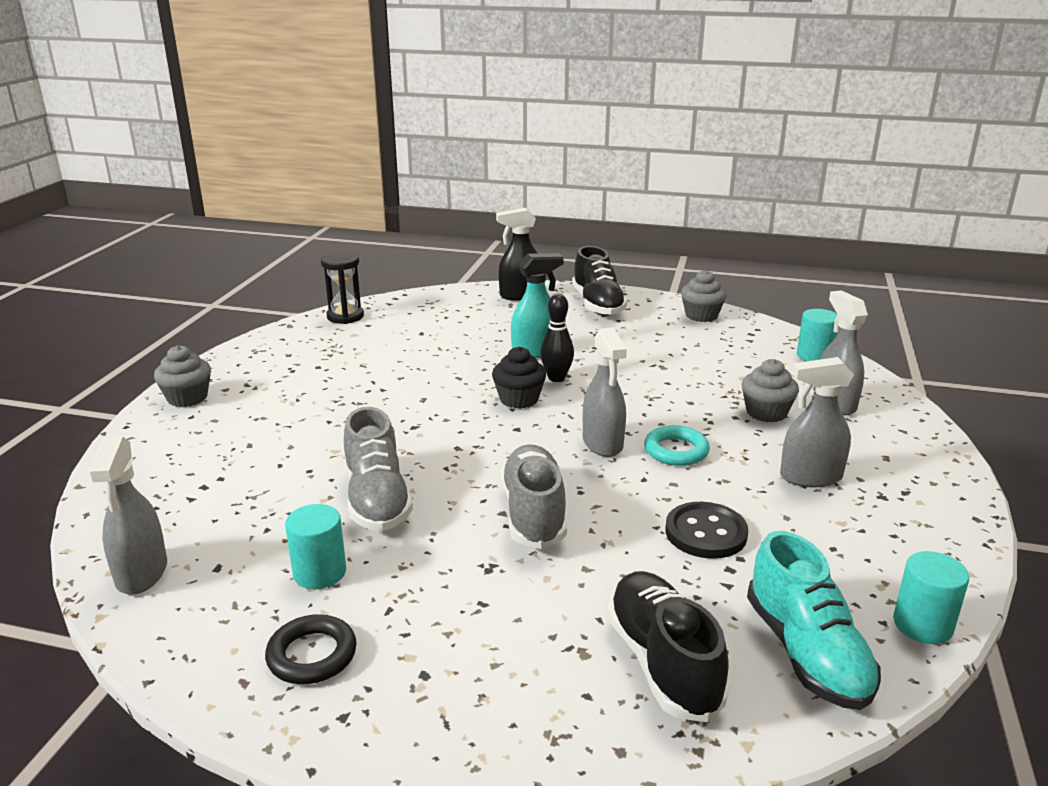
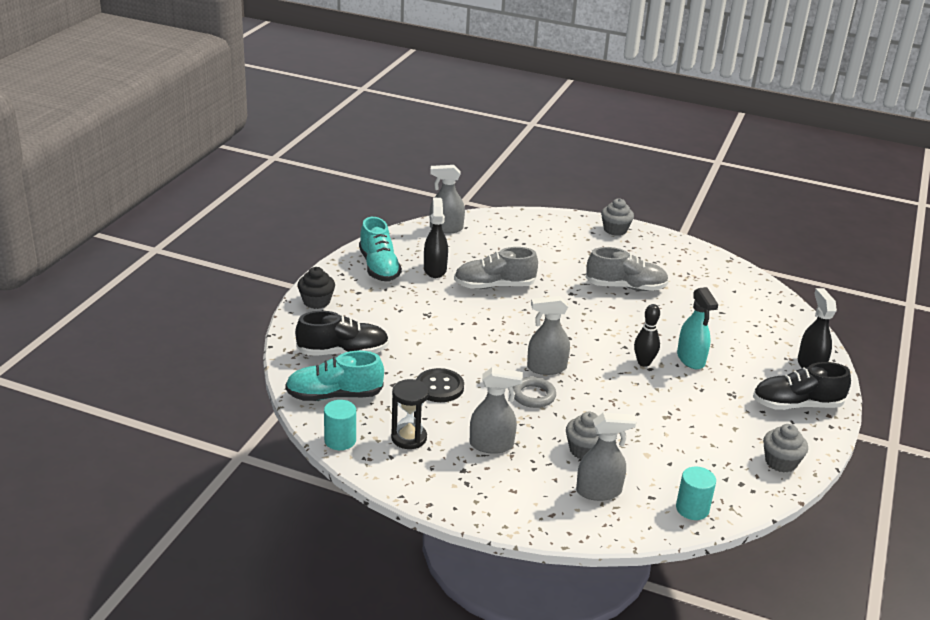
camera: 95 degrees right, 5 degrees up
(312, 655) = (379, 267): black ring -> turquoise shoe
(319, 572) = (435, 269): turquoise cylinder -> black spray bottle
(345, 316) = (748, 282): black hourglass -> black hourglass (409, 438)
(519, 399) = (610, 343): black cupcake -> black cupcake (316, 301)
(533, 513) = (471, 332): grey shoe -> grey shoe (626, 287)
(676, 451) = (533, 396): turquoise ring -> grey ring
(810, 477) = (491, 445): grey spray bottle -> grey spray bottle turned 90 degrees clockwise

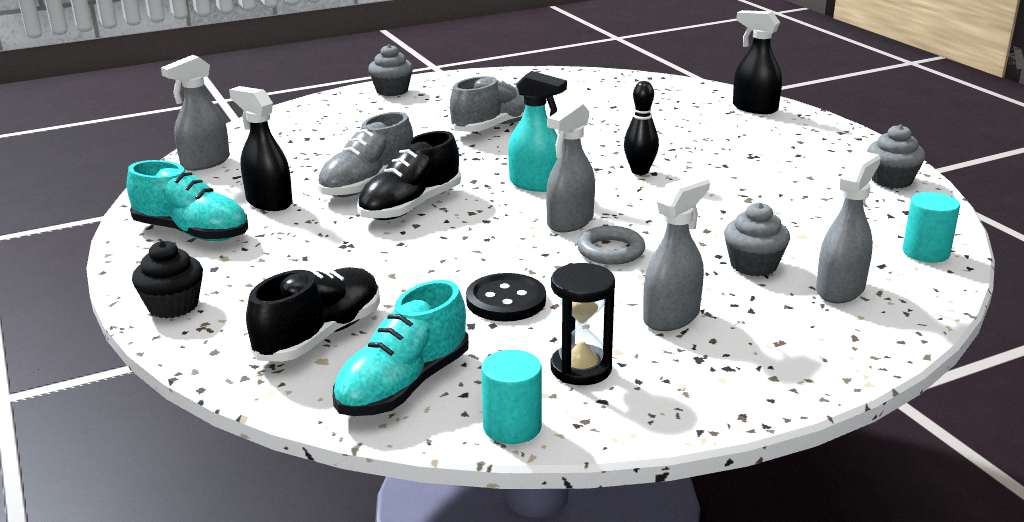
camera: 45 degrees left, 5 degrees down
(691, 359) = (668, 149): turquoise spray bottle -> turquoise spray bottle (535, 184)
(796, 405) = (808, 137): black shoe -> black shoe (410, 206)

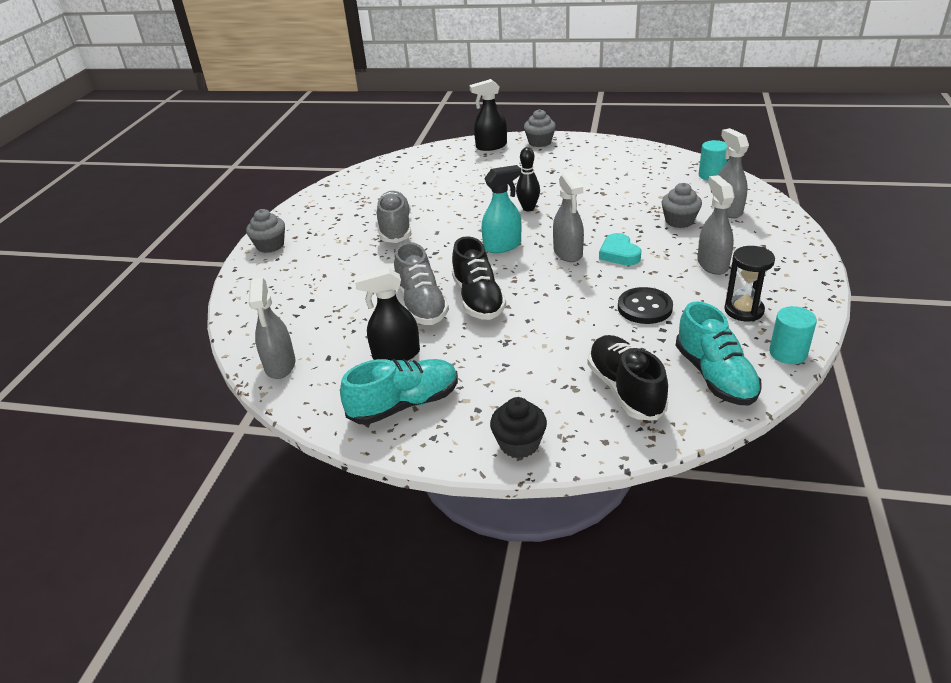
camera: 50 degrees left, 10 degrees up
(611, 251) = (619, 254): grey ring -> turquoise heart
(891, 180) = (627, 151): grey cupcake -> grey cupcake (540, 142)

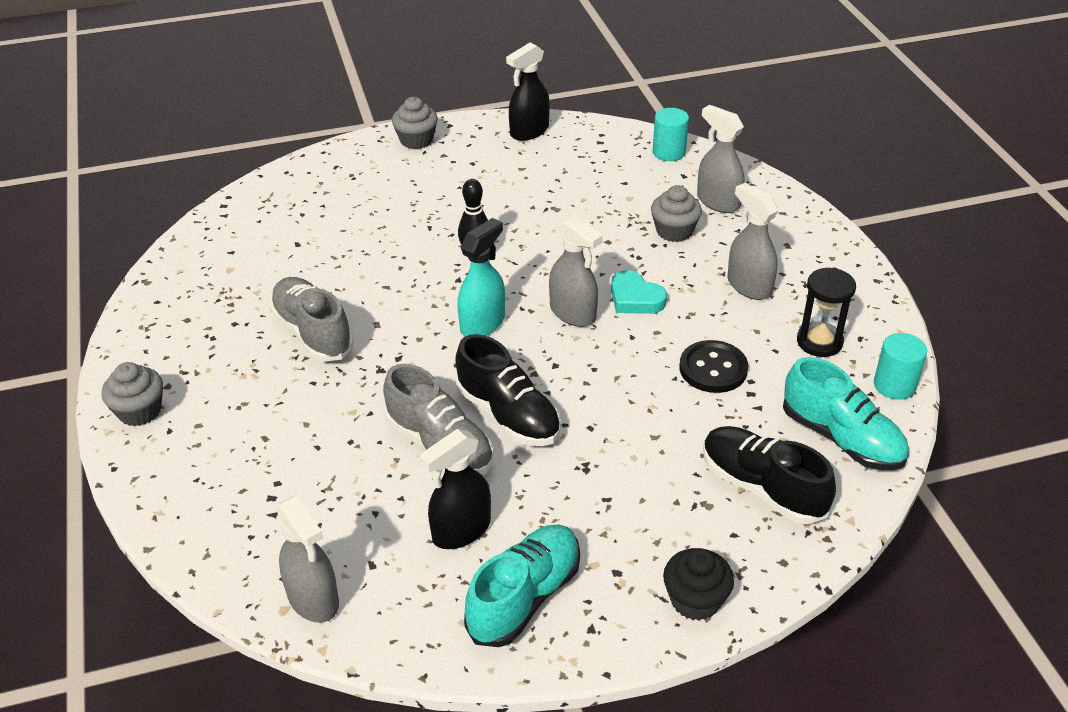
camera: 30 degrees left, 5 degrees up
(491, 146) = (351, 160): black spray bottle -> black spray bottle (529, 131)

